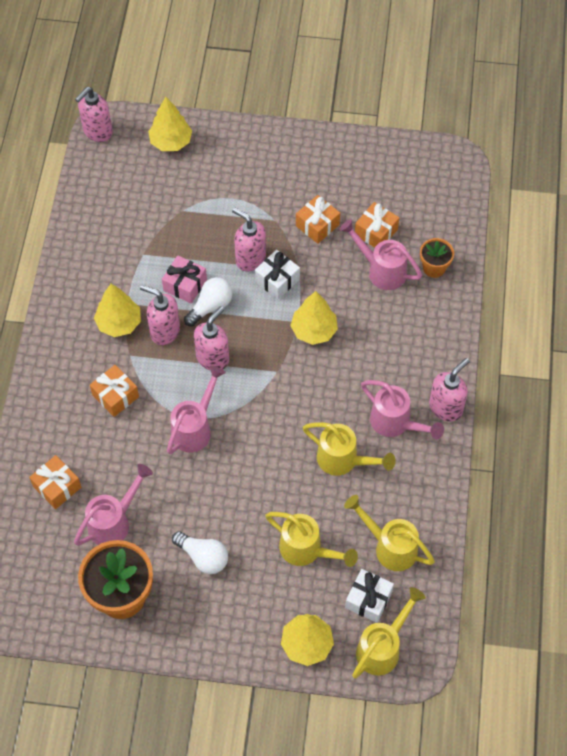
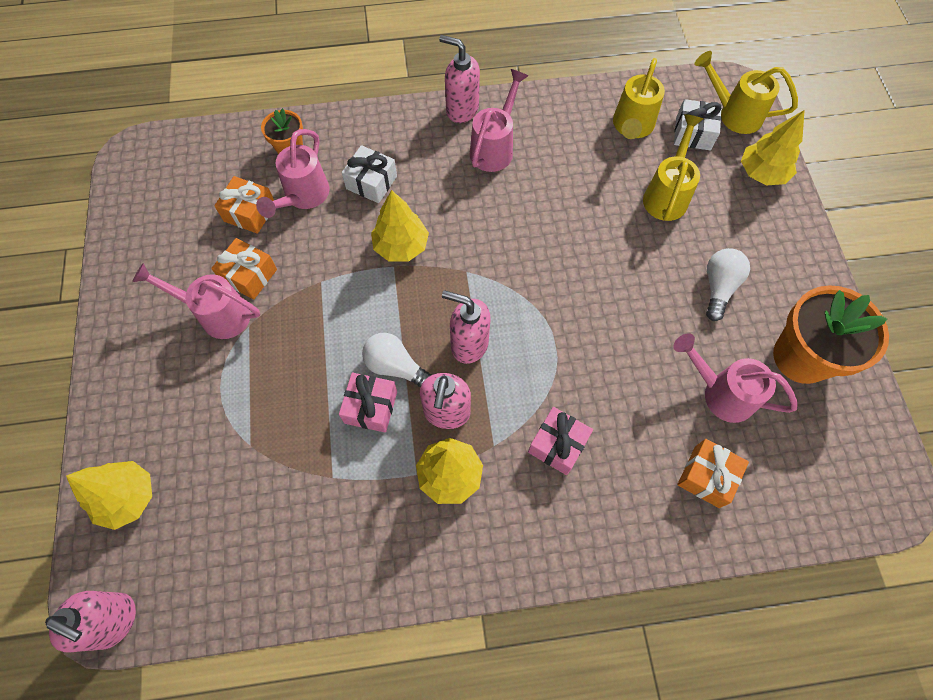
camera: 105 degrees left, 5 degrees up
(115, 396) = (557, 445): orange gift -> pink gift
(195, 427) = (568, 338): pink watering can -> pink watering can (217, 314)
(250, 259) = (314, 339): pink soap dispenser -> none
(277, 280) = (340, 301): white gift -> white gift (371, 182)
(344, 460) = (554, 183): yellow watering can -> none

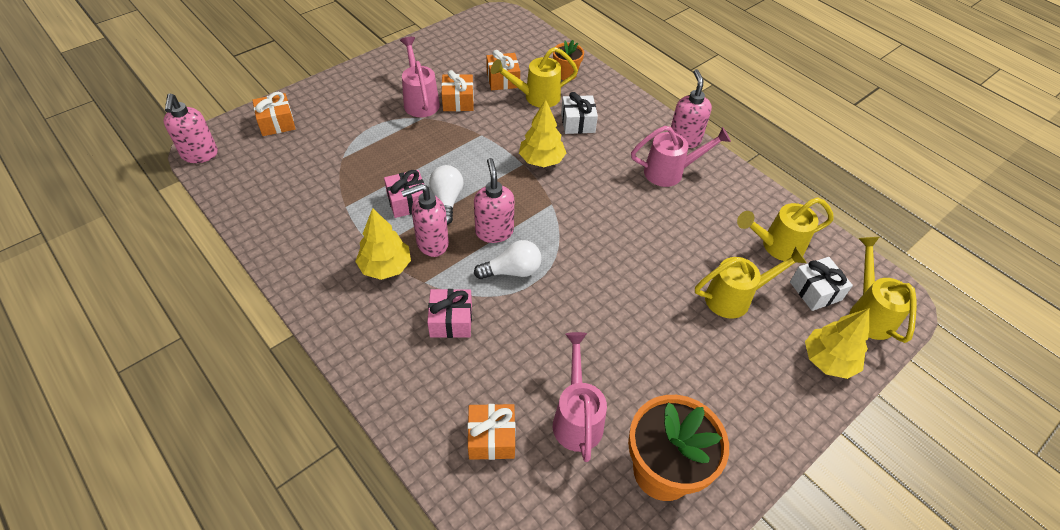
camera: 55 degrees right, 15 degrees down
(128, 497) = (277, 123): yellow tree -> orange gift
(303, 197) = (536, 97): pink watering can -> yellow watering can
(718, 287) = (678, 374): white light bulb -> white light bulb (512, 271)

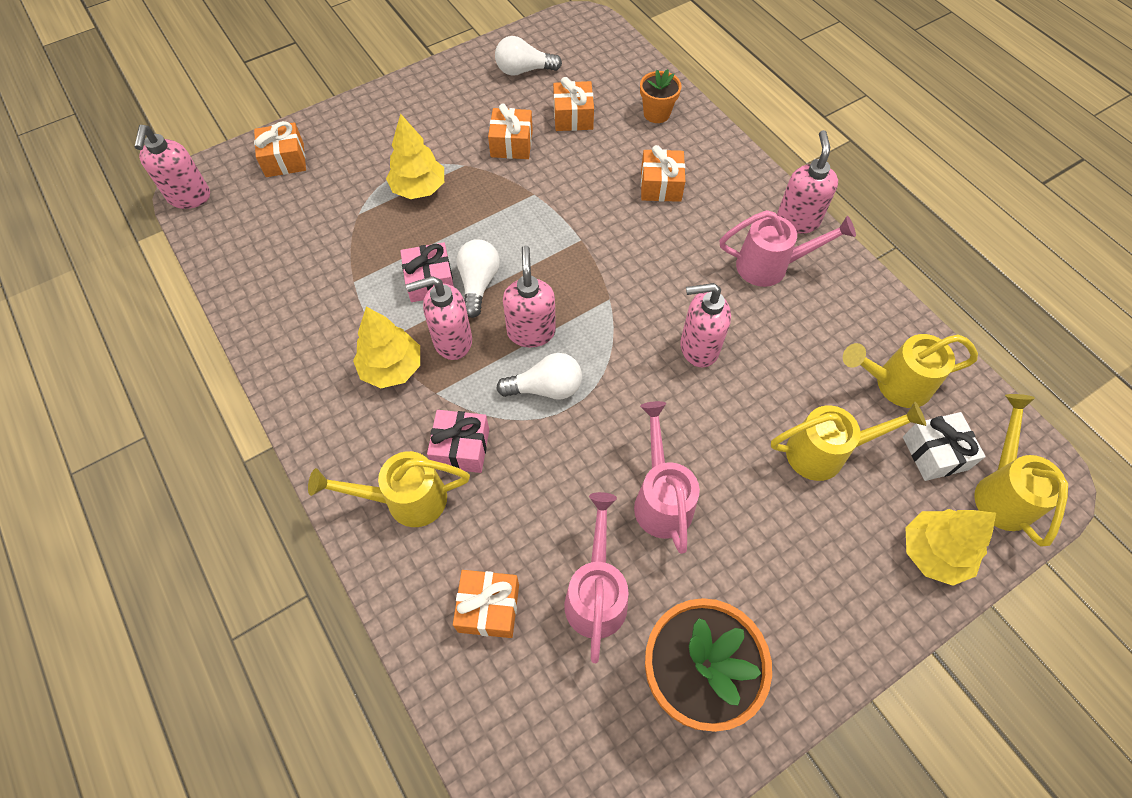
camera: 10 degrees right, 10 degrees up
(420, 100) = (464, 140): pink watering can -> pink watering can (661, 497)
(459, 50) = (523, 70): none -> white light bulb
(536, 97) = (612, 144): yellow watering can -> yellow watering can (405, 500)
(541, 160) = (605, 236): yellow tree -> yellow tree (419, 189)
(578, 123) = (661, 185): white gift -> orange gift
(626, 233) = (698, 348): none -> pink soap dispenser

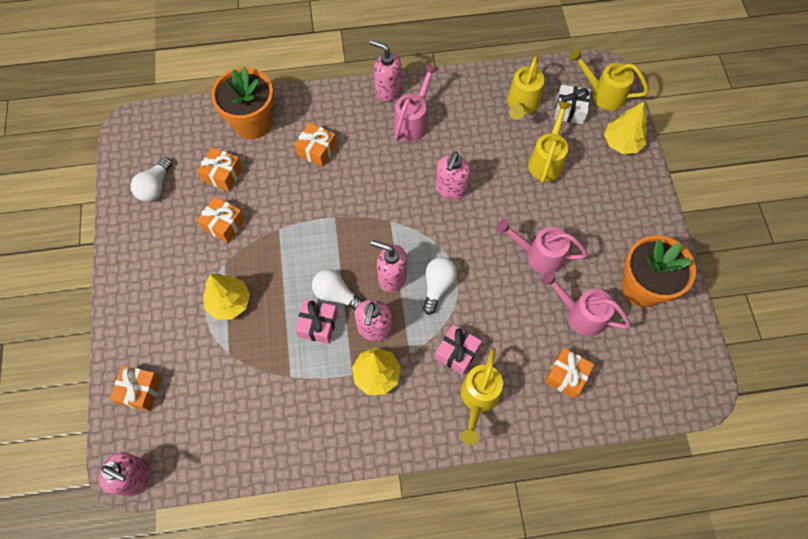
camera: 65 degrees left, 5 degrees up
(656, 113) = (252, 123): orange flower pot -> orange flower pot, size x1.89

